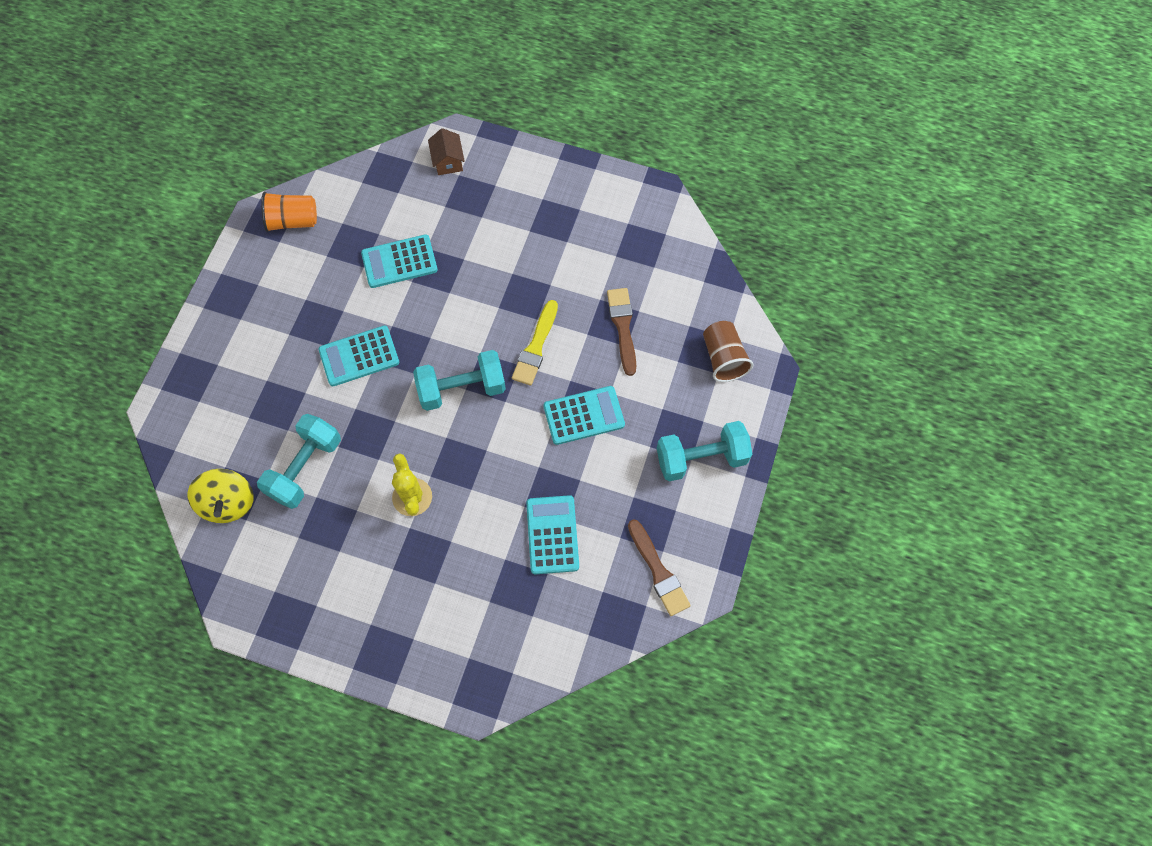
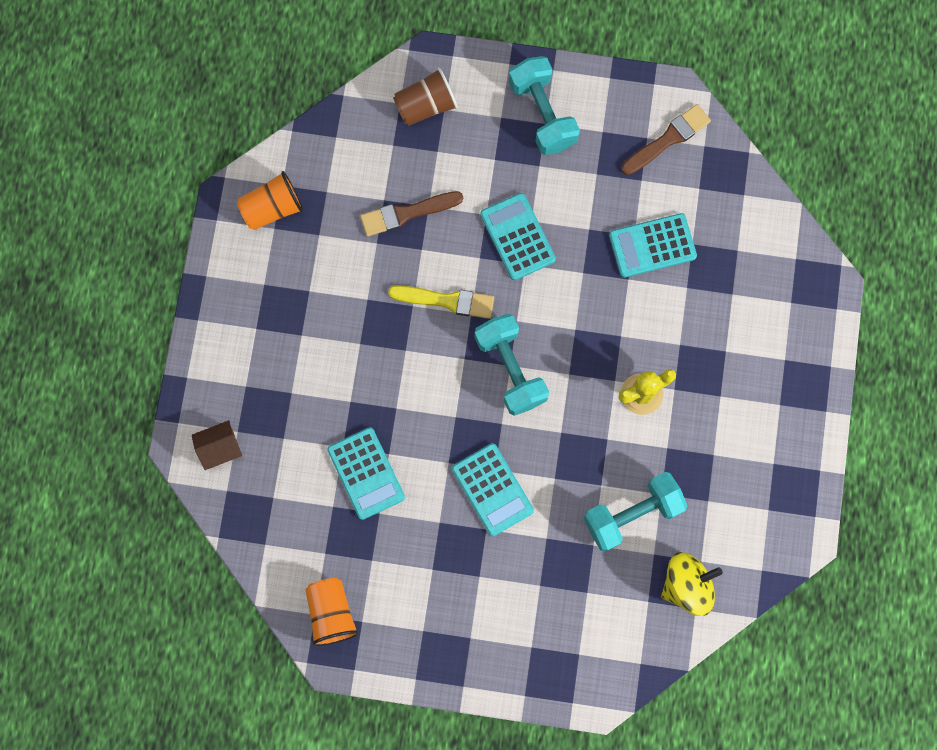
camera: 100 degrees left, 10 degrees up
(305, 468) = (632, 514): turquoise dumbbell -> turquoise dumbbell turned 45 degrees counterclockwise
(645, 224) = (272, 208): none -> orange cup

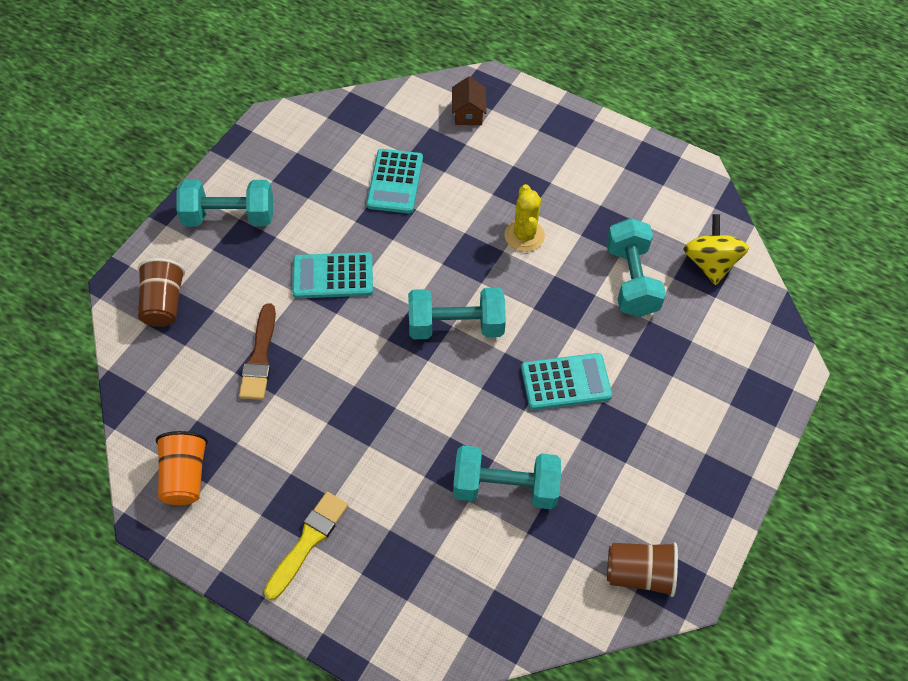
camera: 70 degrees left, 20 degrees down
(220, 448) = (417, 625): brown house -> brown house (468, 113)
(331, 613) = (639, 574): orange cup -> brown cup
(366, 473) = (505, 488): turquoise calculator -> turquoise dumbbell
(447, 301) = (364, 354): yellow brush -> yellow brush (308, 541)
(668, 139) = (306, 138): brown brush -> none

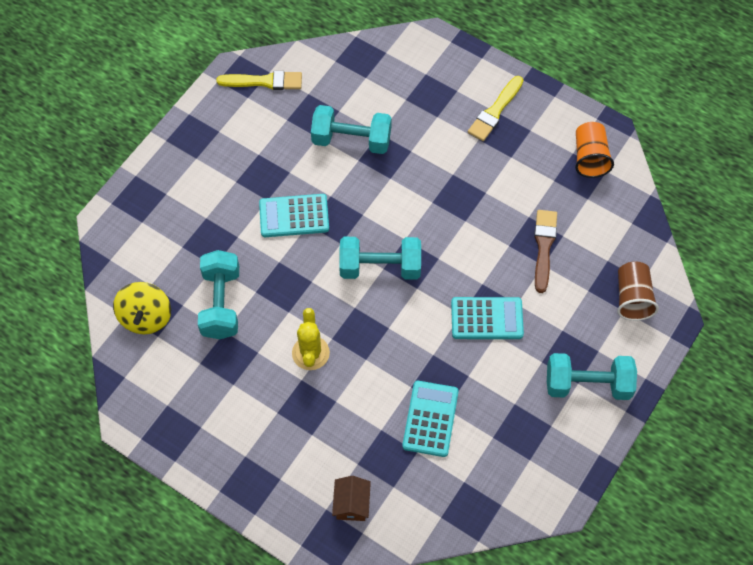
camera: 175 degrees left, 5 degrees up
(639, 574) = (264, 81): brown cup -> yellow brush

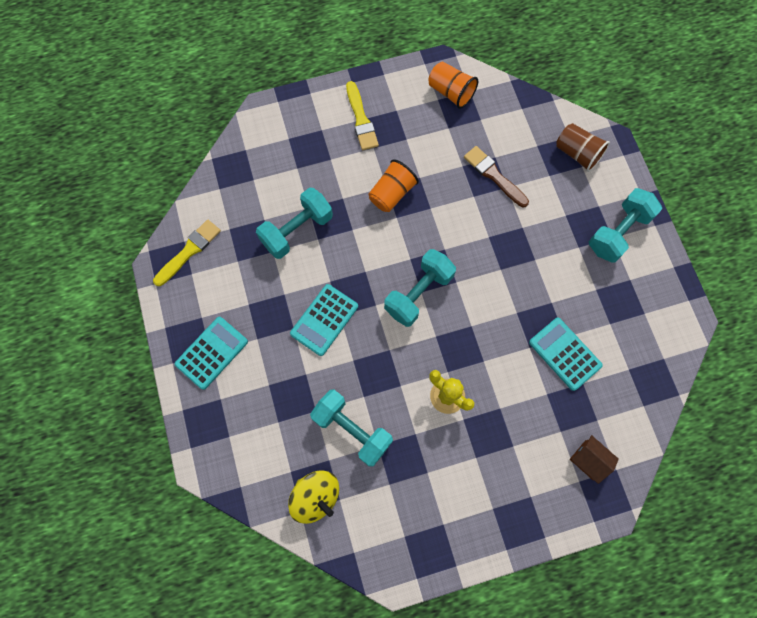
camera: 50 degrees left, 10 degrees up
(450, 183) = (392, 193): none -> orange cup
(487, 318) = (518, 255): turquoise calculator -> turquoise calculator (212, 353)

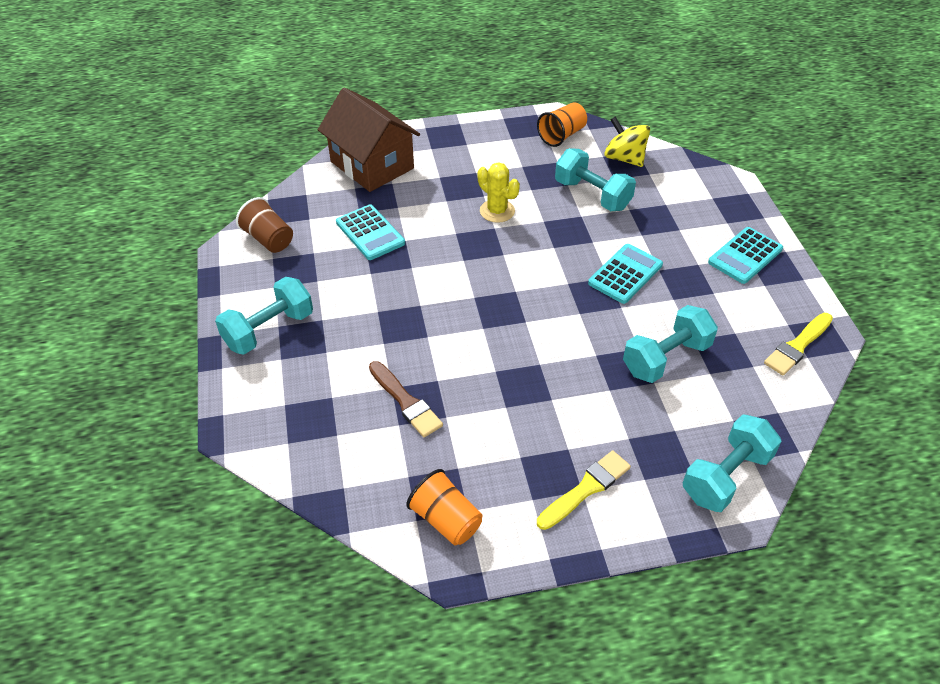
camera: 175 degrees left, 25 degrees down
(361, 119) = (586, 489): yellow brush -> yellow brush turned 60 degrees clockwise
(392, 193) = (544, 390): orange cup -> orange cup (562, 135)
(418, 293) = (518, 289): turquoise dumbbell -> turquoise dumbbell (726, 476)
(577, 154) = (285, 420): brown cup -> brown cup (269, 239)
(589, 460) = (372, 165): brown house -> brown house, size x2.34

